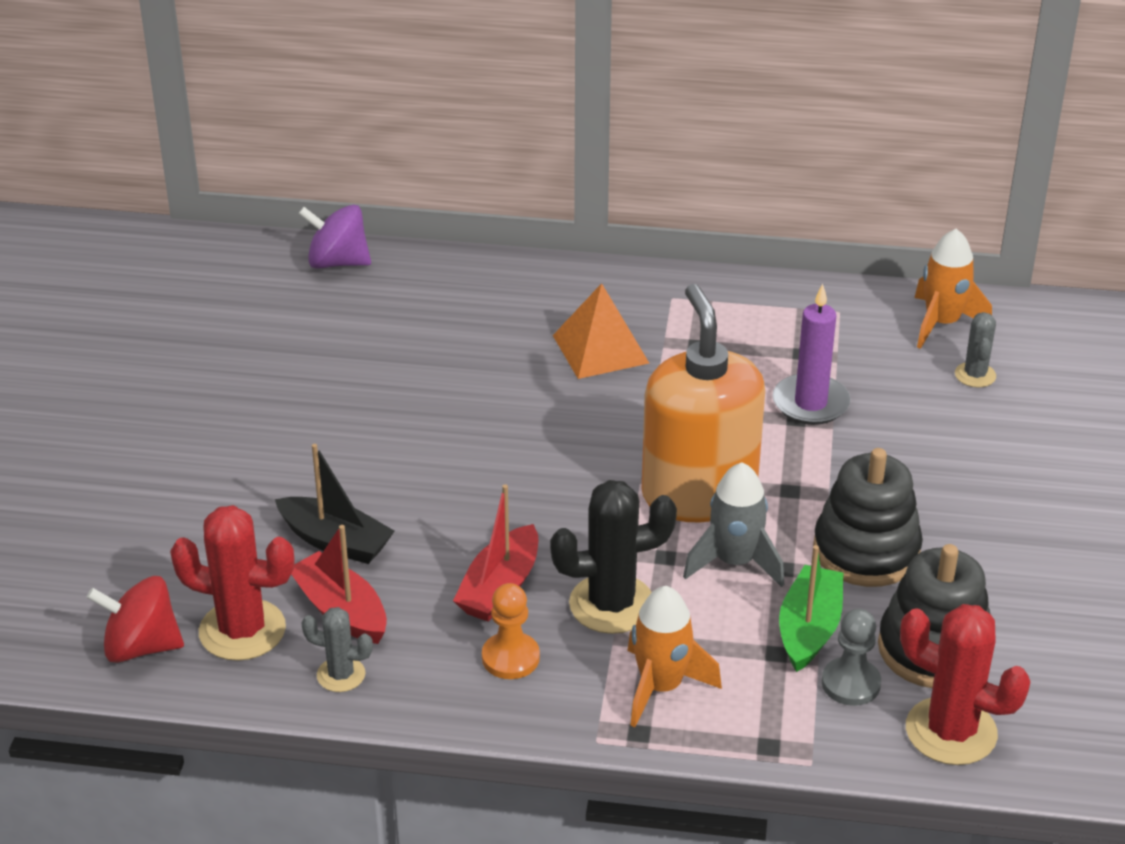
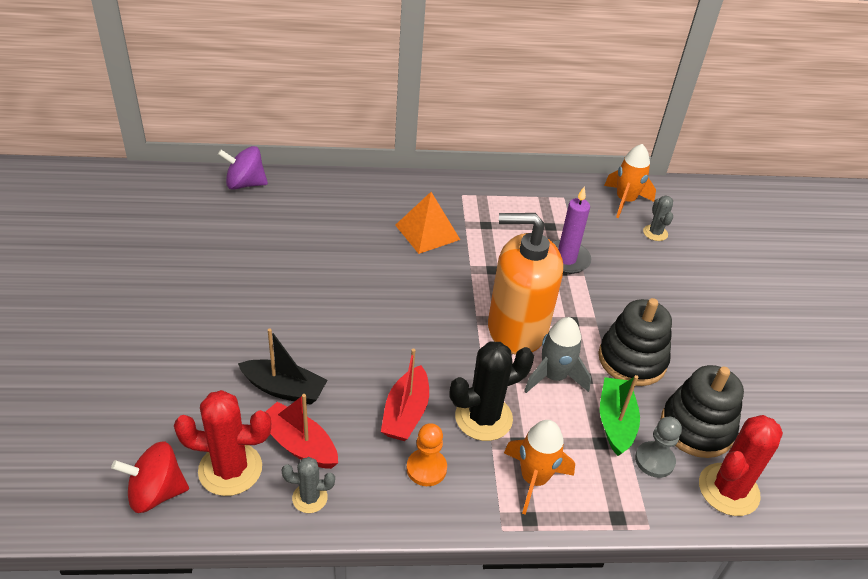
camera: 15 degrees left, 5 degrees up
(699, 494) = (516, 329): orange soap dispenser -> orange soap dispenser turned 60 degrees counterclockwise
(951, 731) = (728, 490): red cactus -> red cactus turned 60 degrees counterclockwise

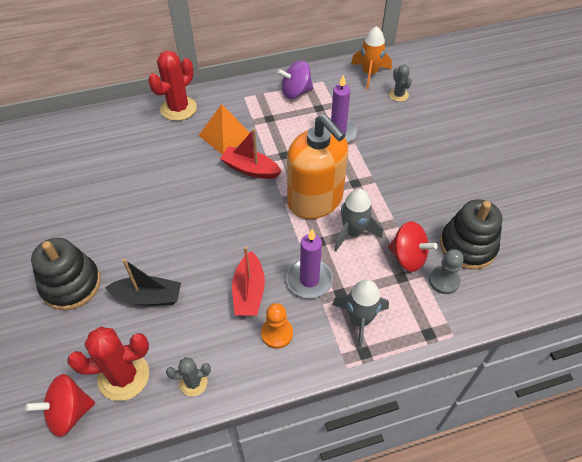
camera: 10 degrees left, 10 degrees up
(245, 184) = (67, 128): purple spinning top -> purple spinning top (296, 92)
(299, 444) = (173, 340): red boat -> red boat (250, 169)
(483, 417) = (309, 280): black cactus -> purple candle
(516, 329) = (315, 200): orange soap dispenser -> orange soap dispenser turned 120 degrees counterclockwise
(534, 479) = (360, 320): orange rocket -> grey rocket
(615, 422) = (408, 257): green boat -> red spinning top
(632, 360) = (407, 203): black stacking toy -> black stacking toy (71, 284)
(728, 490) = (502, 289): red cactus -> red cactus (178, 108)

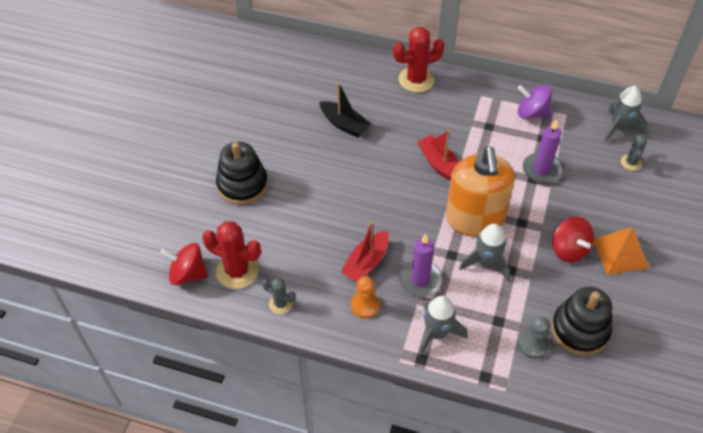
camera: 35 degrees right, 0 degrees up
(148, 297) = (290, 224): black boat -> black boat (344, 124)
(225, 135) = (439, 123): orange pyramid -> orange pyramid (620, 253)
(369, 73) = (619, 128): orange rocket -> grey rocket
(408, 257) = (517, 309): red spinning top -> red spinning top (569, 249)

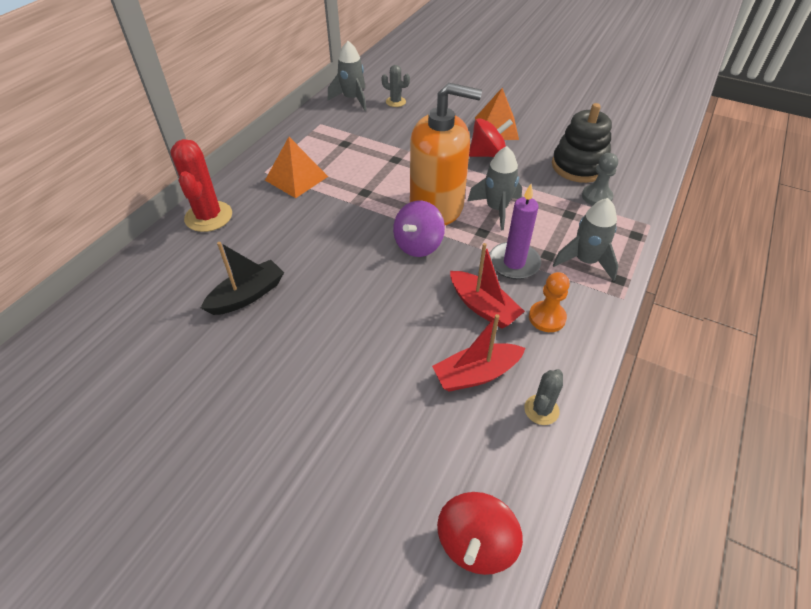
camera: 80 degrees left, 5 degrees down
(237, 271) = (478, 462): red cactus -> none
(242, 185) = (310, 437): black stacking toy -> none
(439, 164) = (350, 220): red boat -> red boat (476, 374)
(480, 117) = (296, 178): none -> orange pyramid
(532, 113) = (308, 143): purple spinning top -> purple spinning top (418, 245)
(541, 170) = (386, 151): purple candle -> none

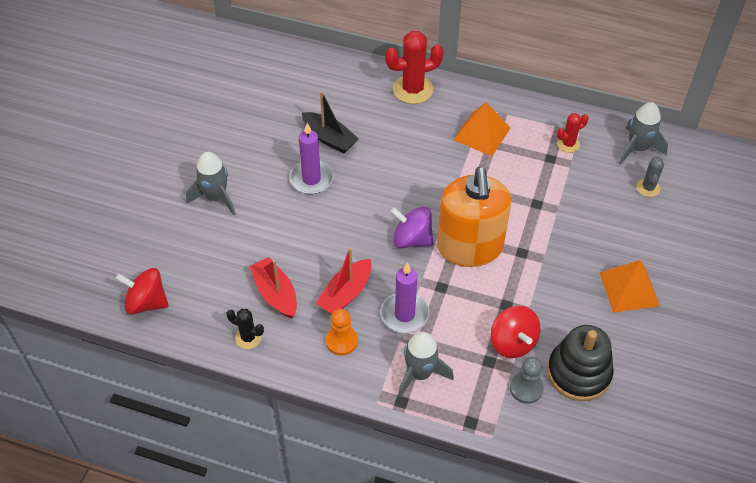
camera: 80 degrees right, 5 degrees up
(305, 320) = (311, 179): none -> purple candle
(332, 131) = (568, 144): none -> red cactus
(487, 154) = (572, 283): red spinning top -> red spinning top (512, 342)
(496, 209) = (479, 297): grey rocket -> grey rocket (216, 197)
(541, 410) = (248, 337): grey cactus -> black cactus

